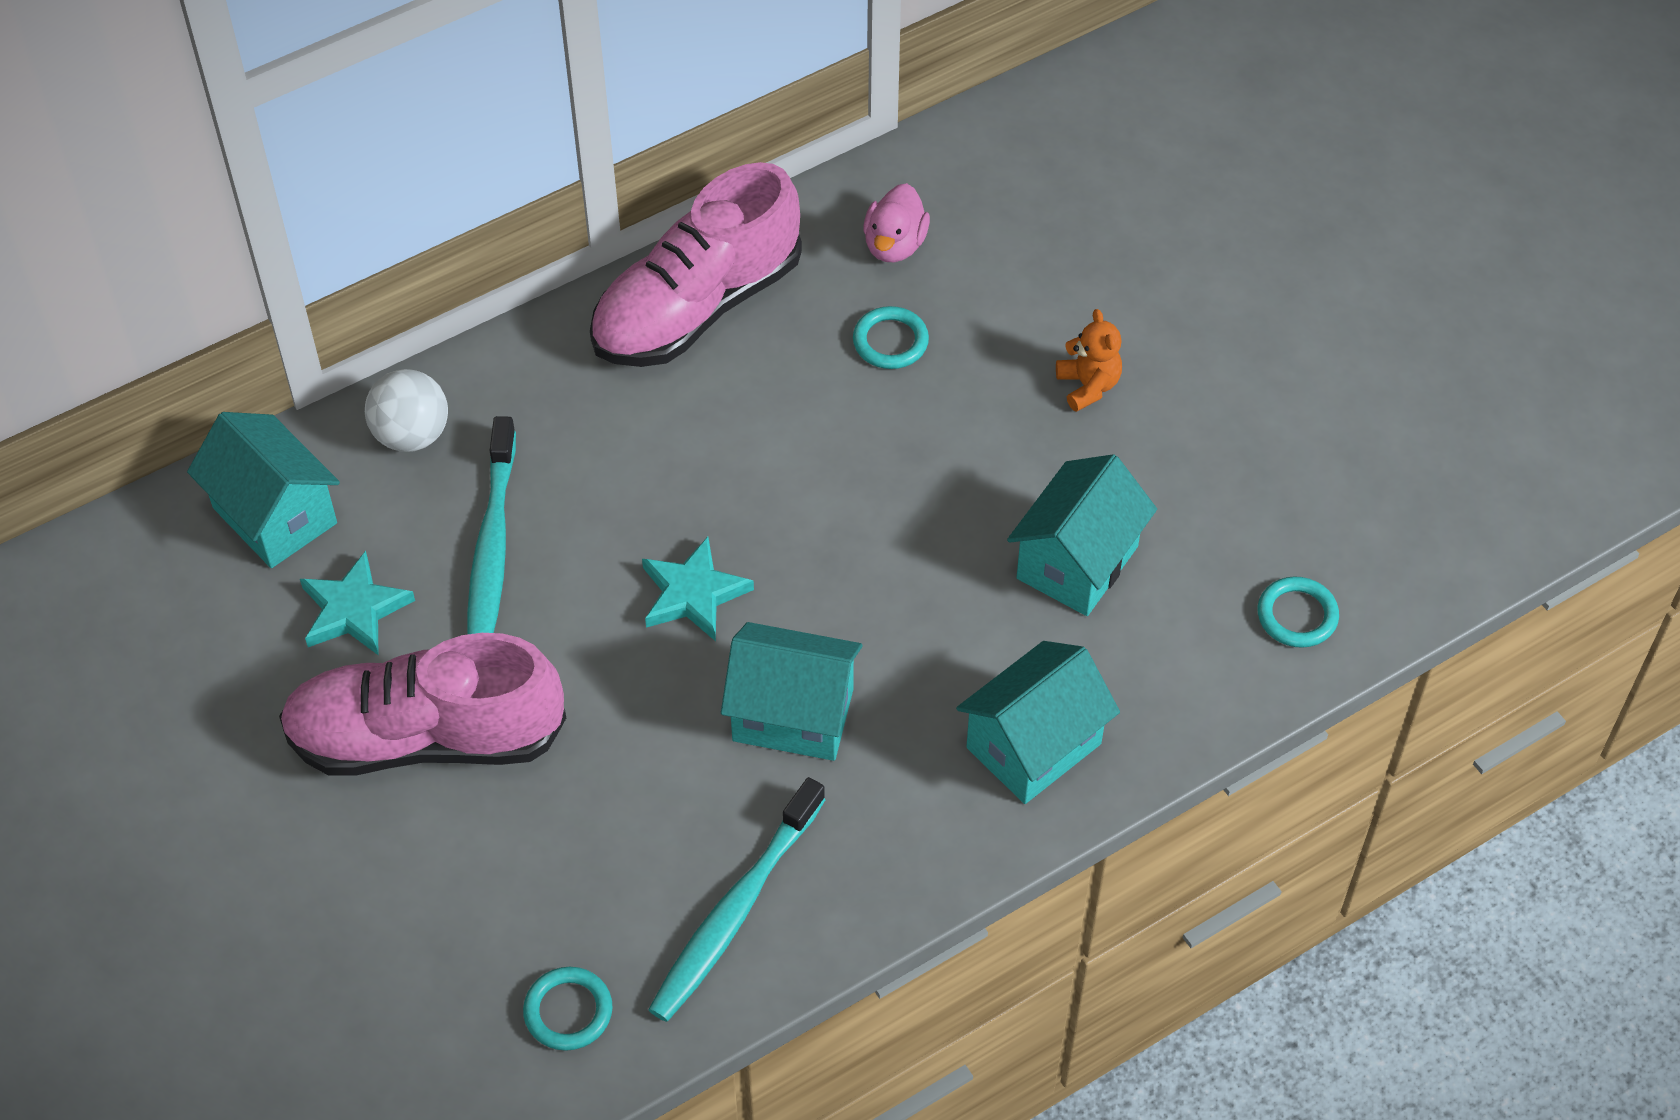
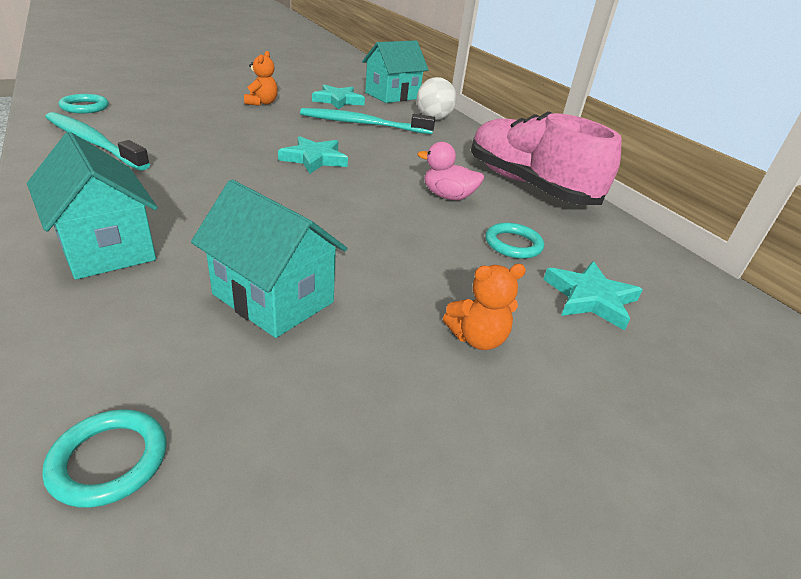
camera: 90 degrees right, 20 degrees down
(426, 737) = (262, 103): pink shoe -> orange teddy bear
(793, 715) = (210, 172): turquoise house -> none
(894, 245) = (610, 259): pink duck -> pink duck (448, 196)
(988, 281) = (590, 298): none -> turquoise star

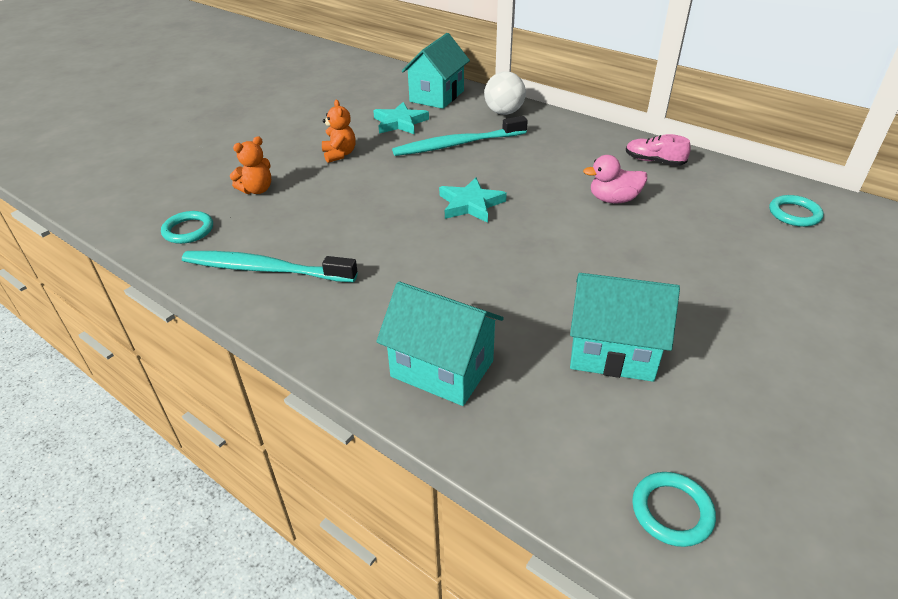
camera: 20 degrees left, 5 degrees up
(477, 338) = (766, 319): orange teddy bear -> orange teddy bear (257, 190)
(513, 244) = (704, 227): turquoise ring -> turquoise ring (794, 214)
(528, 185) = (654, 161): pink shoe -> pink shoe, size x0.41
(590, 298) = (795, 252): turquoise star -> none

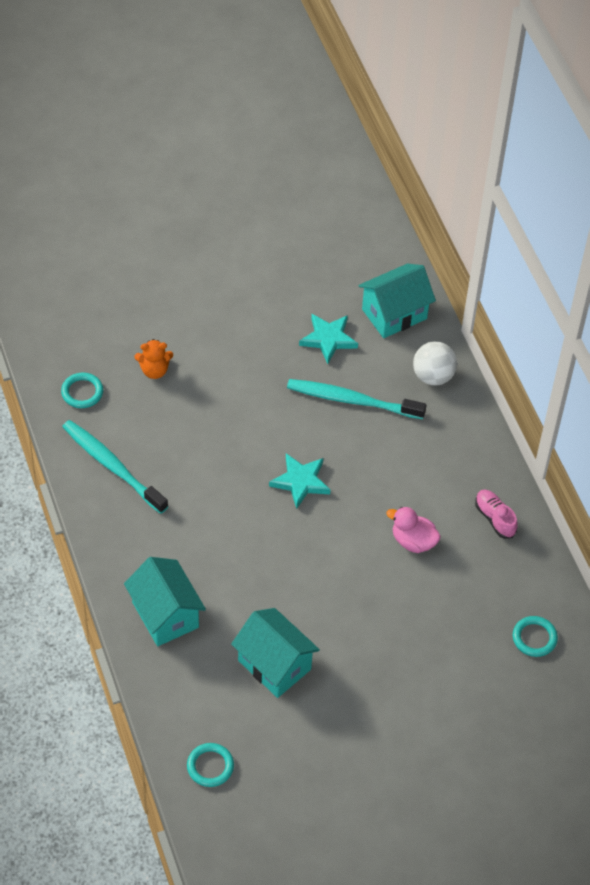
camera: 30 degrees right, 15 degrees up
(339, 154) = (245, 358): orange teddy bear -> none

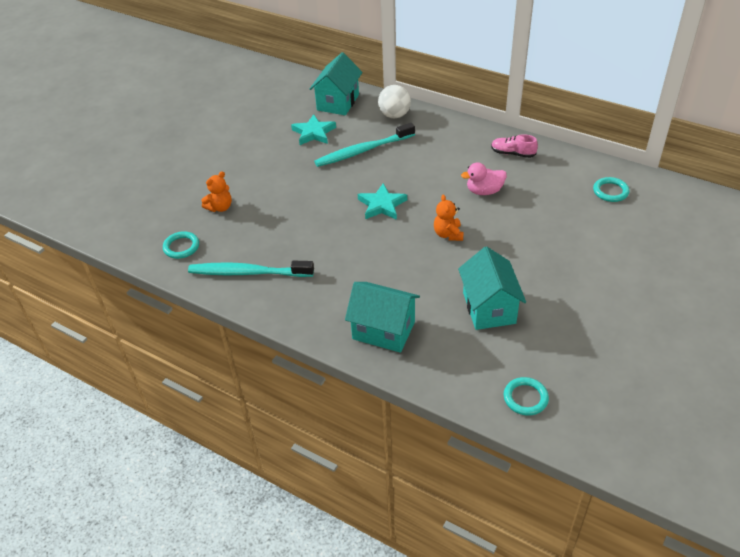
camera: 35 degrees left, 10 degrees down
(274, 665) = (489, 308): turquoise house -> turquoise house turned 75 degrees clockwise
(324, 562) = (448, 234): none -> orange teddy bear

